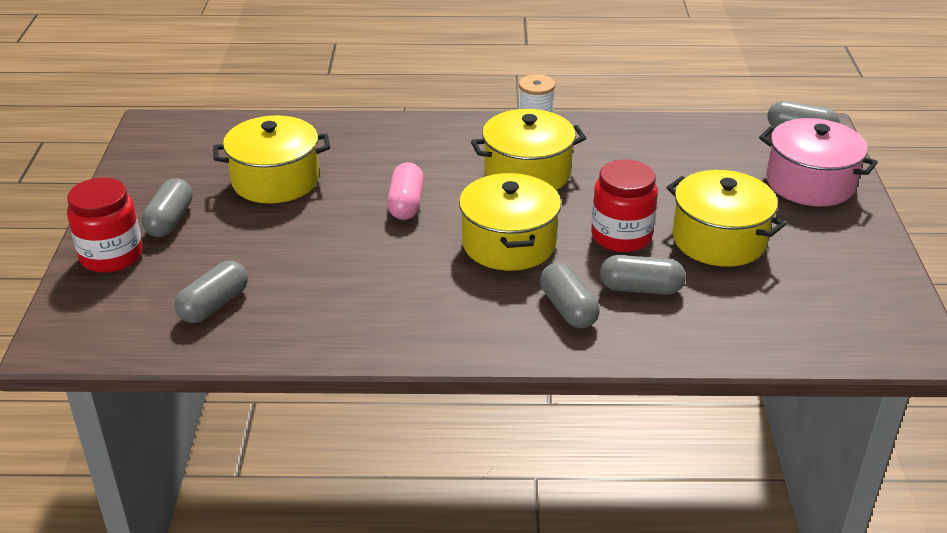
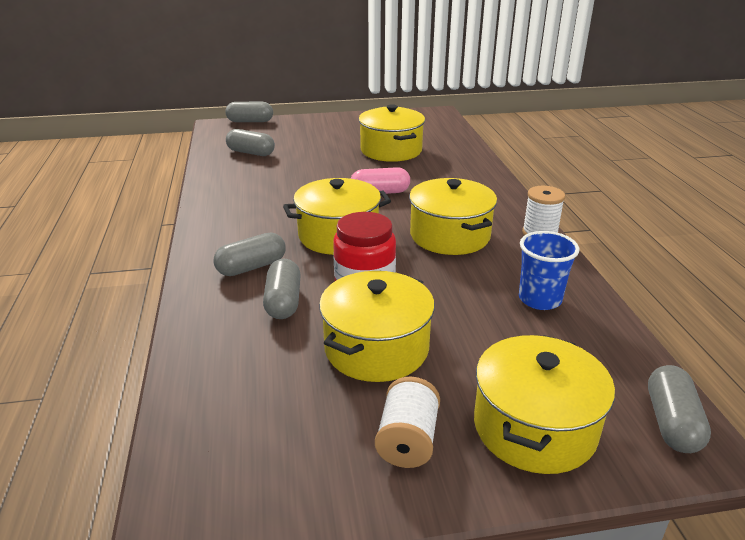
camera: 80 degrees right, 5 degrees down
(111, 256) = (295, 124): red jar -> none
(170, 220) = (334, 131): grey capsule -> grey capsule (250, 121)
(651, 147) = (540, 299): none -> blue cup
(810, 183) = (534, 427): pink pot -> yellow pot
(829, 238) = (407, 440): none -> white spool

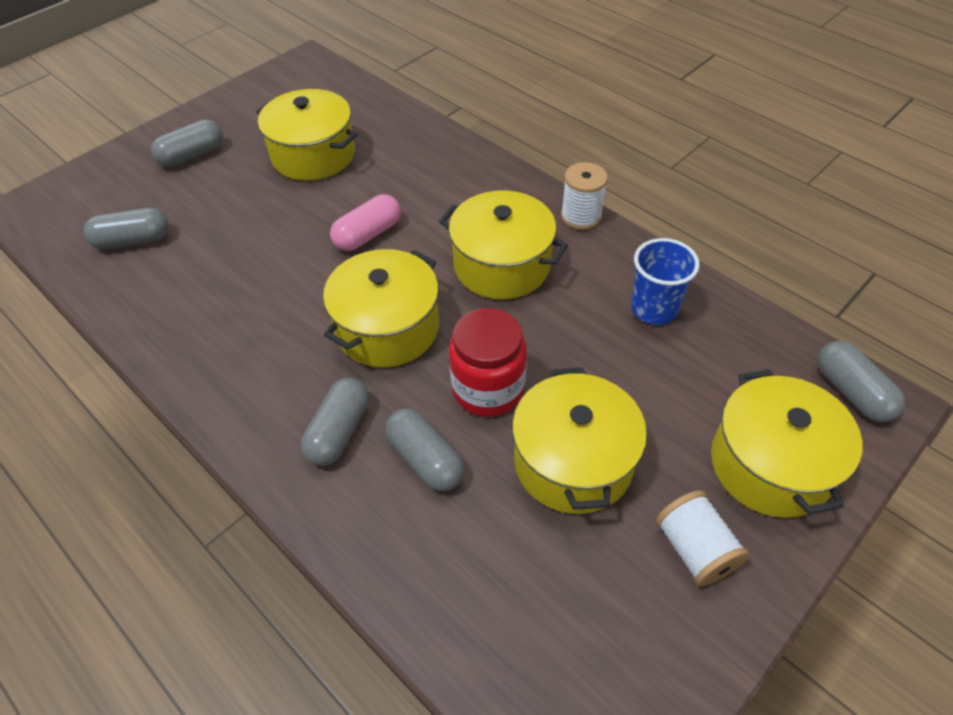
camera: 35 degrees left, 20 degrees up
(250, 121) = (65, 179): grey capsule -> grey capsule (192, 155)

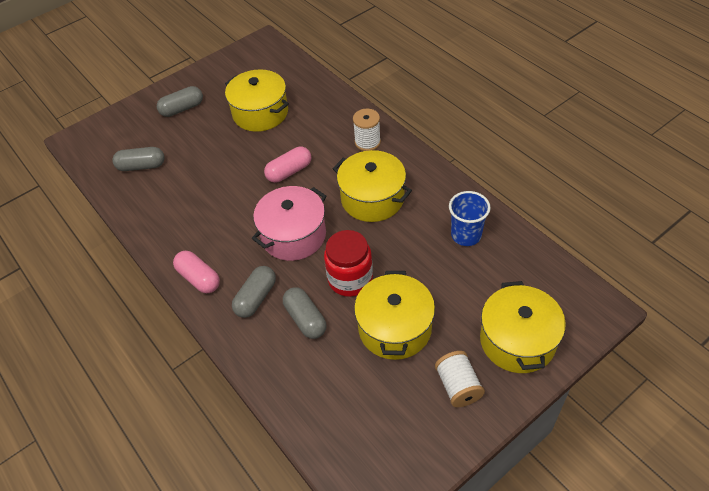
camera: 10 degrees right, 0 degrees up
(240, 407) = (199, 278): none -> pink capsule
(387, 328) = (293, 235): yellow pot -> pink pot
(581, 216) = (431, 168): white spool -> white spool (367, 142)
(852, 392) = (582, 299): grey capsule -> none

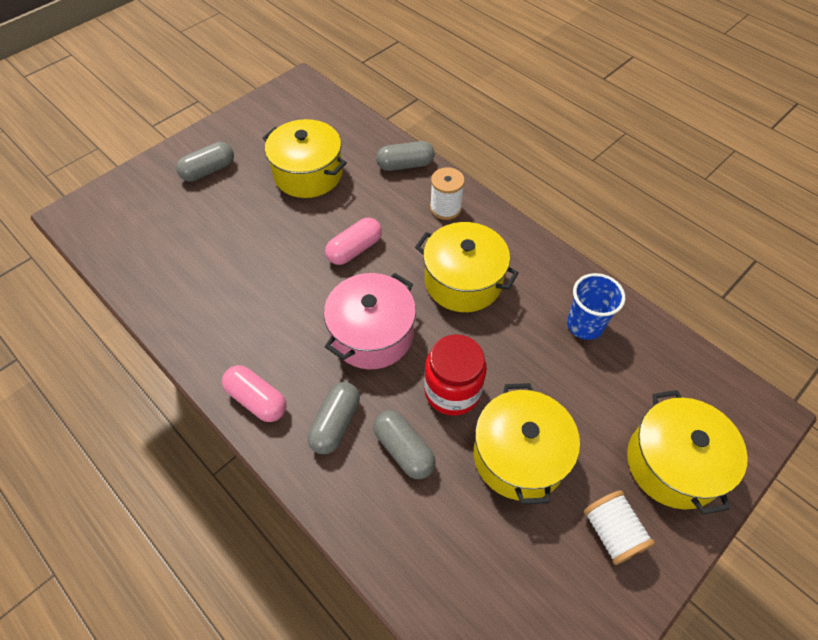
camera: 10 degrees left, 5 degrees up
(141, 166) = (164, 248): grey capsule -> grey capsule (405, 165)

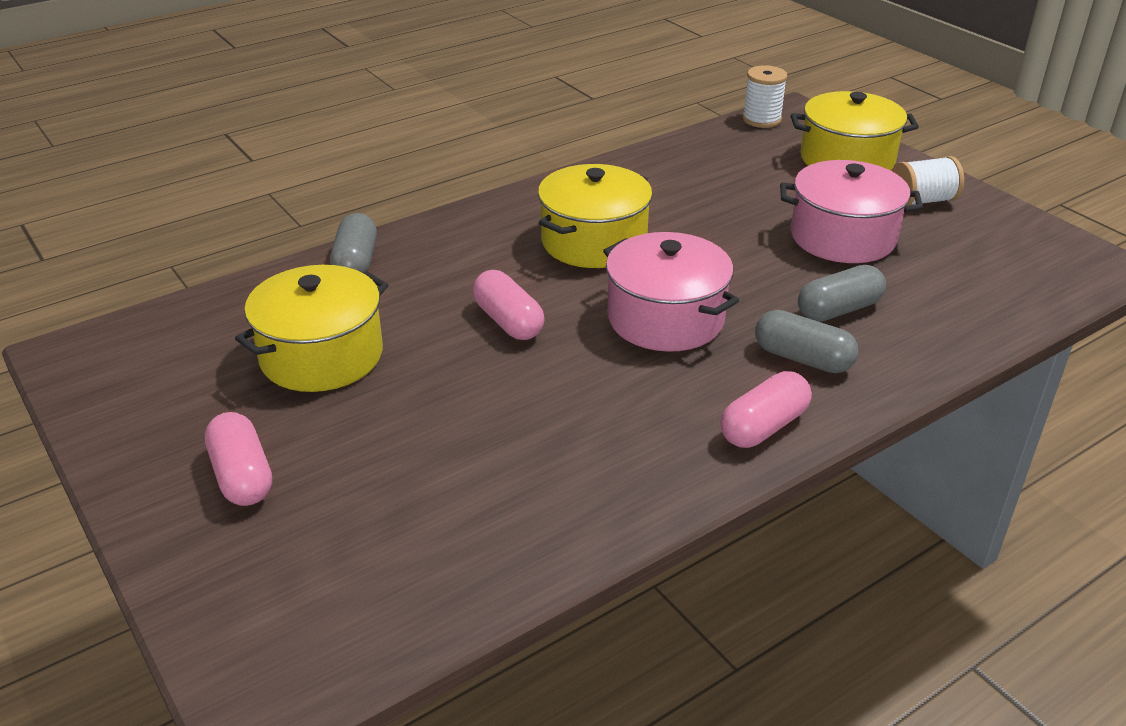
camera: 80 degrees left, 20 degrees down
(208, 170) = (242, 476): grey capsule -> pink capsule
(445, 208) = (460, 240): white spool -> white spool (761, 119)
(452, 391) = (758, 268): red jar -> none
(519, 455) = (842, 237): yellow pot -> pink pot
(585, 325) = (677, 175): blue cup -> none

